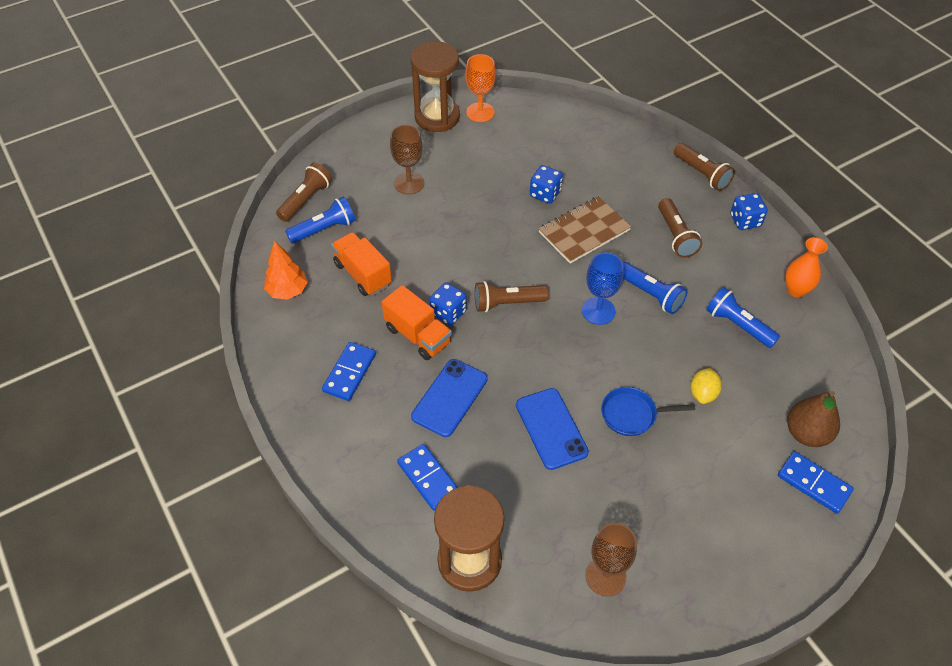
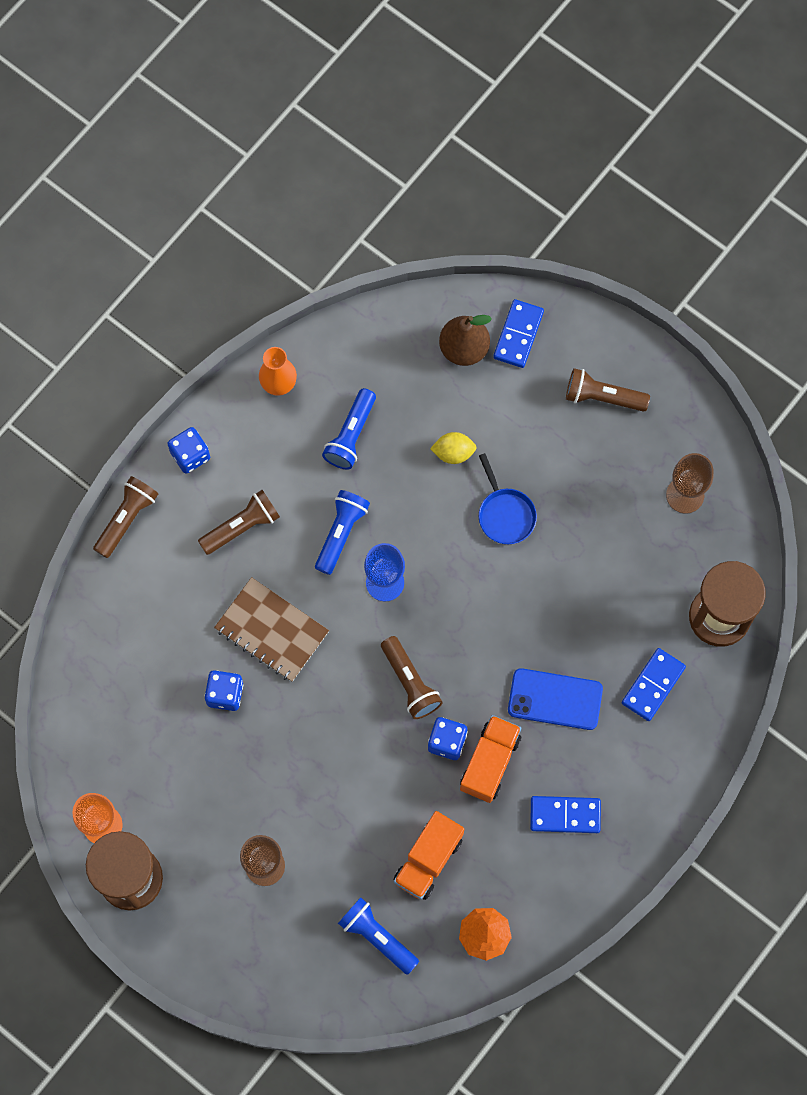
camera: 110 degrees left, 20 degrees up
(306, 199) = (338, 983): brown flashlight -> brown flashlight (602, 397)
(551, 428) = (551, 587): blue phone -> none

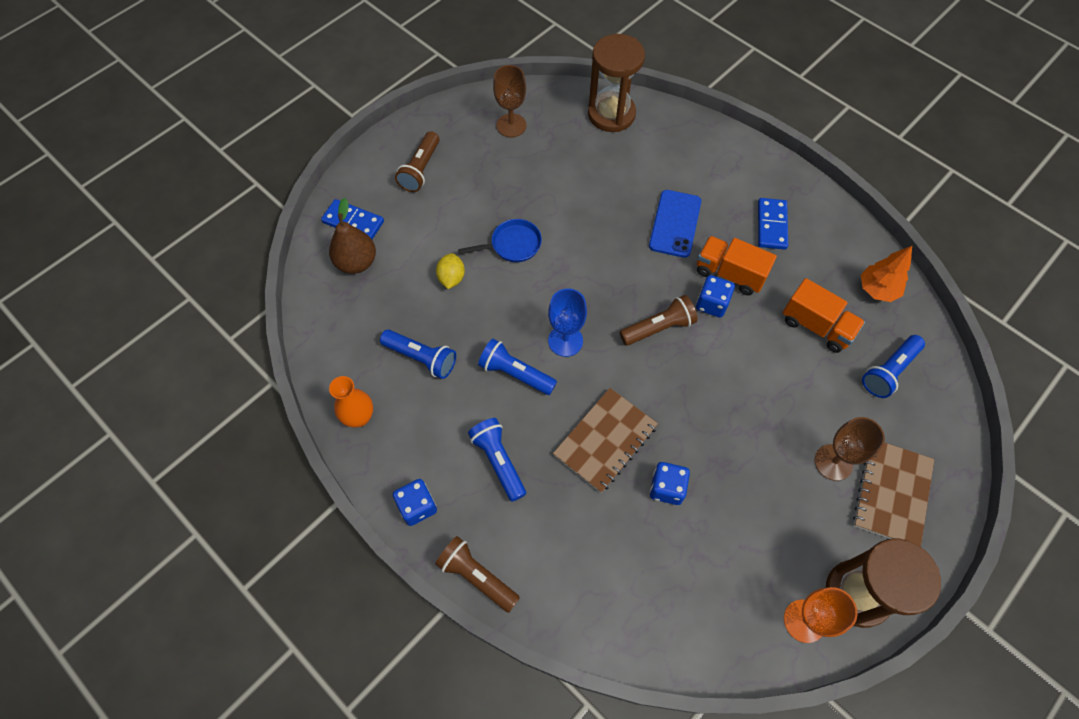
camera: 85 degrees left, 10 degrees down
(235, 924) = (892, 493): none -> brown notebook
(242, 526) = (498, 461): brown flashlight -> blue flashlight
(653, 685) = (664, 159): blue domino -> none

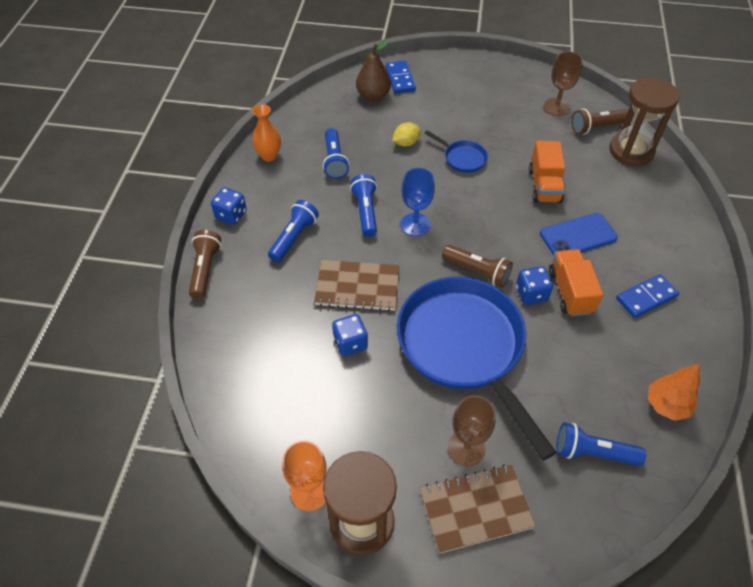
camera: 55 degrees right, 10 degrees down
(420, 170) = (471, 85): brown flashlight -> brown flashlight (597, 127)
(733, 395) = (464, 347): none -> blue pan
(816, 326) = (583, 375): orange truck -> orange truck (544, 186)

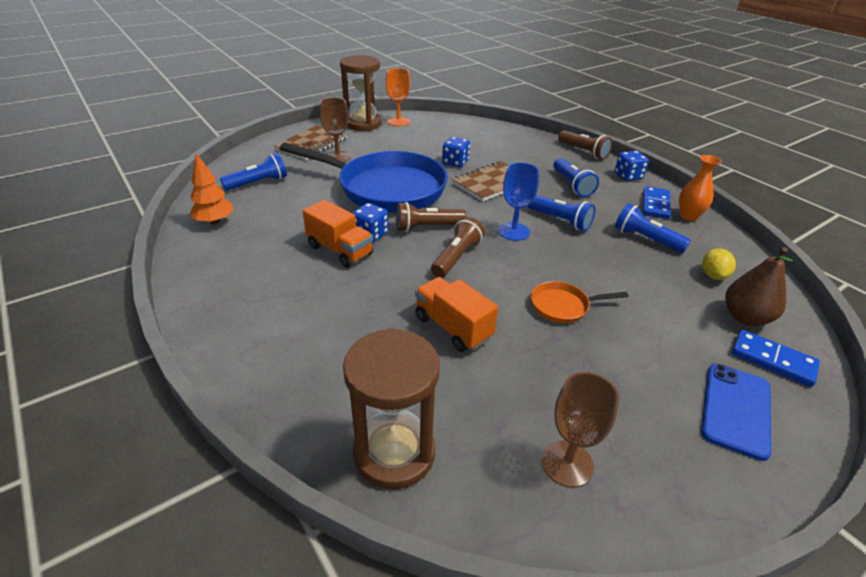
camera: 135 degrees right, 15 degrees down
(406, 143) = (629, 288): yellow lemon -> yellow lemon (713, 275)
(462, 158) = (563, 306): blue pan -> orange pan
(578, 236) = (371, 296): blue phone -> blue phone (736, 409)
(597, 127) = (477, 465): brown flashlight -> brown flashlight (456, 257)
(646, 297) = (266, 279): blue domino -> blue domino (655, 205)

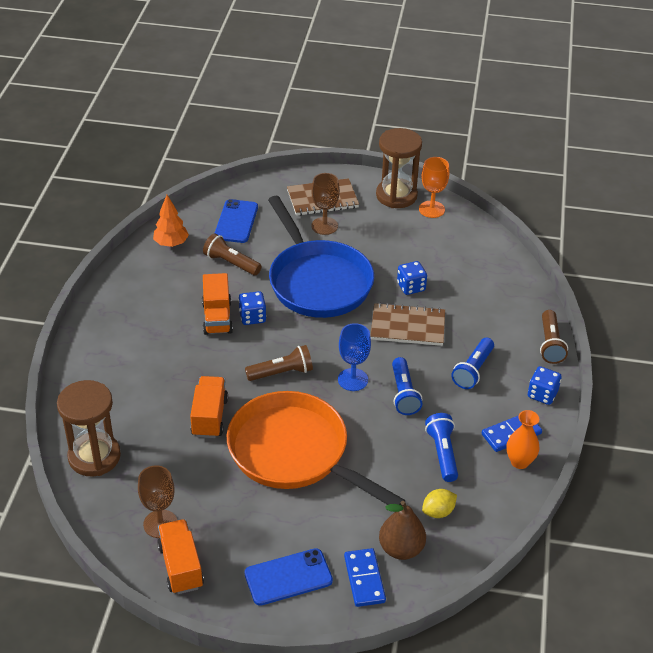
camera: 45 degrees right, 5 degrees up
(258, 183) = (236, 221): blue flashlight -> blue phone
(427, 227) = (297, 336): brown flashlight -> brown flashlight (231, 263)
(563, 306) = (294, 453): orange pan -> orange pan, size x2.44
(655, 490) = (180, 566): none -> orange truck

